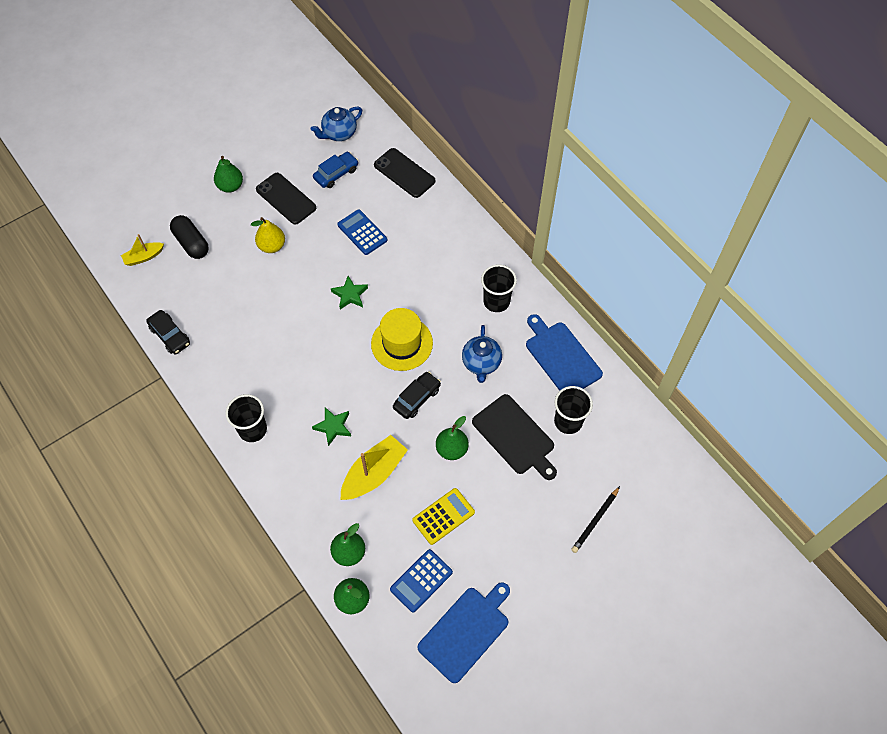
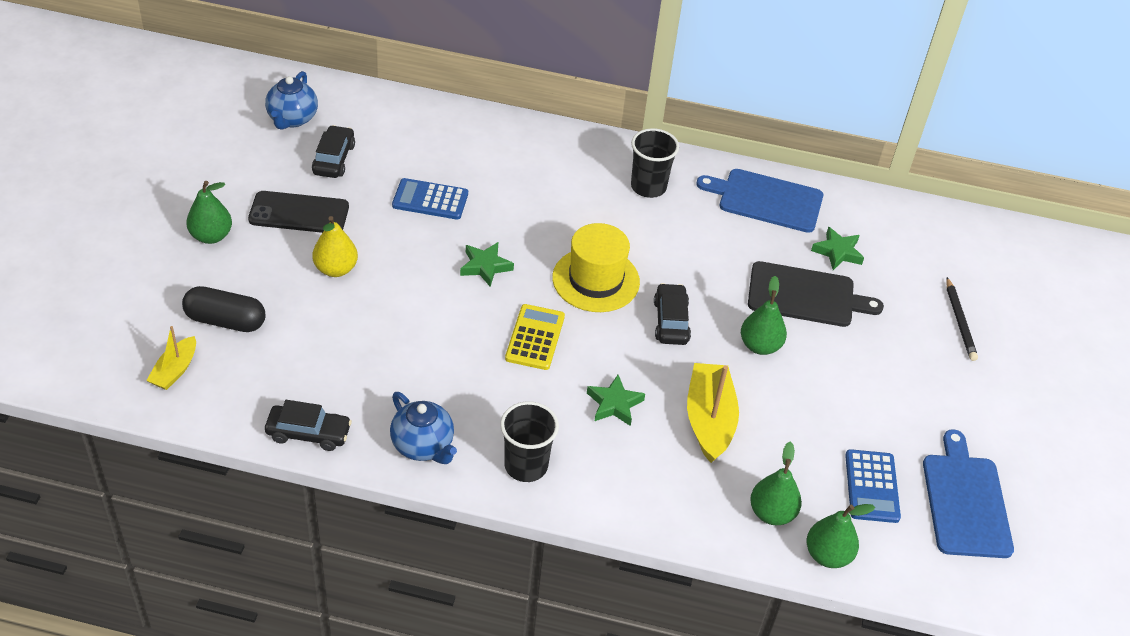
camera: 45 degrees left, 15 degrees down
(336, 174) = (334, 159): blue car -> black car
(404, 173) = (414, 120): black phone -> none
(443, 516) = (823, 412): yellow calculator -> yellow calculator (535, 337)
(481, 363) = (698, 250): blue teapot -> blue teapot (423, 446)
(568, 421) = (837, 252): black cup -> green star

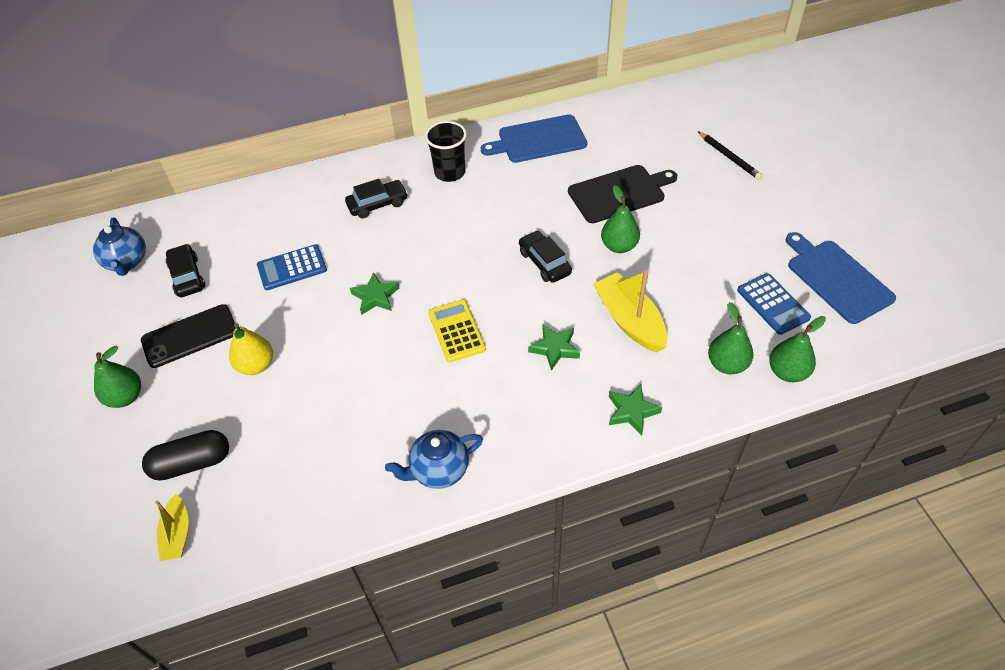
camera: 25 degrees left, 5 degrees up
(308, 433) = (336, 518): black car -> black car (377, 204)
(423, 446) = (438, 470): blue teapot -> blue teapot turned 135 degrees clockwise
(526, 465) = (529, 437): black cup -> none
(596, 280) = (466, 261): yellow hat -> none
(837, 252) = (614, 151): green star -> green star (631, 411)

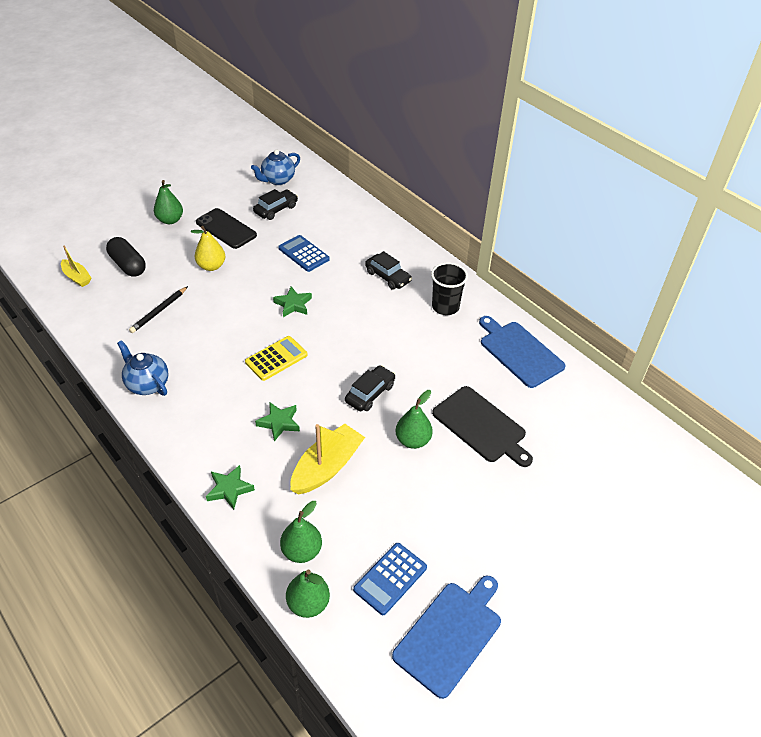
camera: 65 degrees right, 5 degrees down
(177, 534) = (77, 277): yellow boat -> yellow boat turned 105 degrees counterclockwise
(729, 157) = (584, 506): black pencil -> black pencil (159, 311)

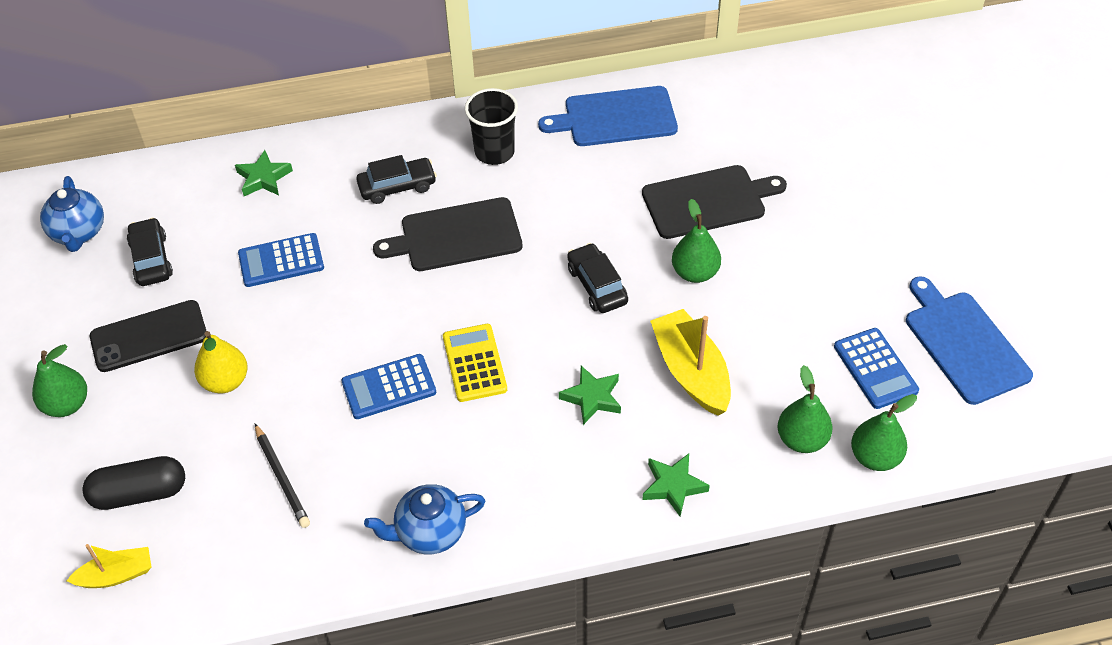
camera: 60 degrees left, 5 degrees up
(240, 329) = (389, 387): none -> blue calculator
(293, 304) = (380, 309): green star -> green star (264, 178)
(367, 315) = (456, 236): none -> black cutting board

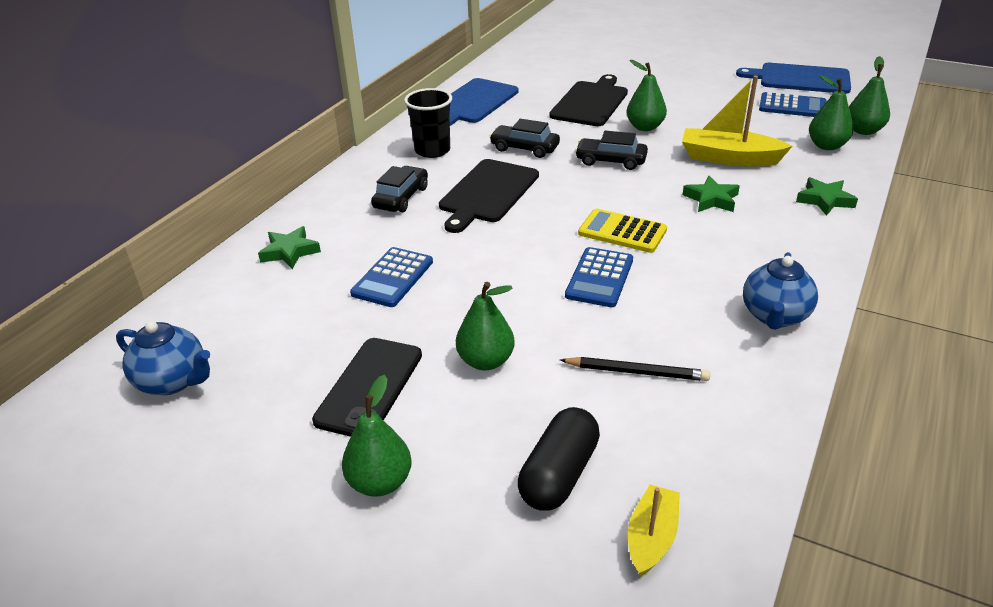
camera: 50 degrees left, 15 degrees down
(151, 259) = (279, 348): black car -> black car (524, 148)
(225, 381) = (486, 361): yellow pear -> green pear

